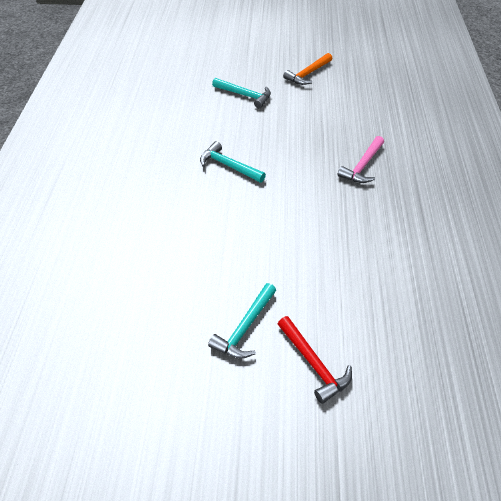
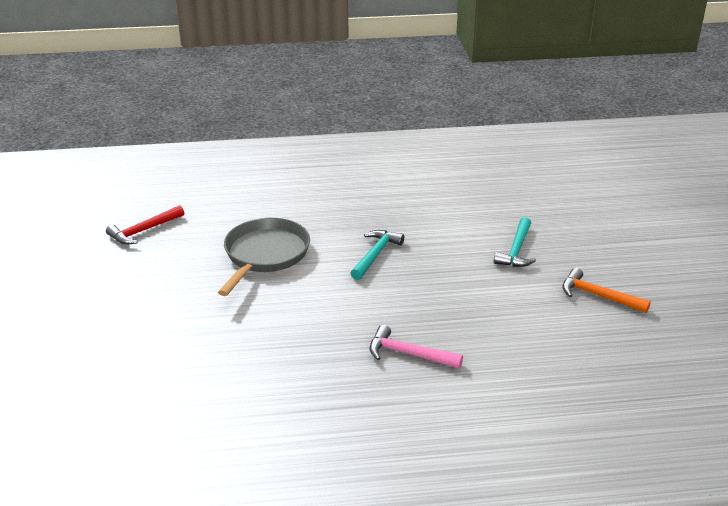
camera: 80 degrees right, 15 degrees down
(207, 236) = (265, 255): none -> grey pan
(245, 328) = (153, 290): turquoise hammer -> none
(313, 363) = (111, 332): red hammer -> red hammer (144, 231)

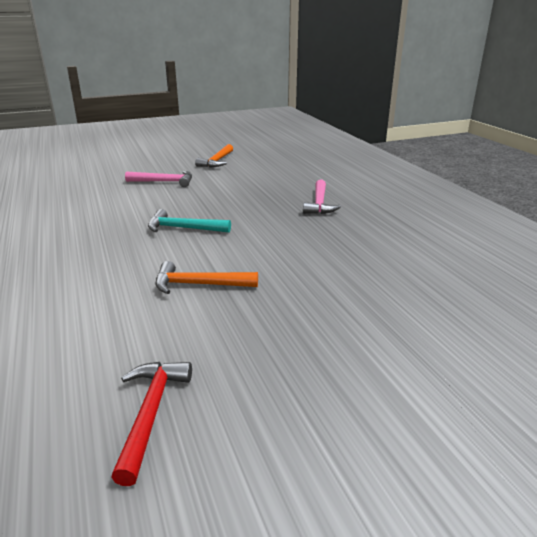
camera: 105 degrees left, 5 degrees down
(144, 231) = (150, 414): red hammer -> red hammer turned 120 degrees counterclockwise
(265, 255) = (199, 285): grey pan -> orange hammer
(516, 250) = (164, 182): turquoise hammer -> pink hammer

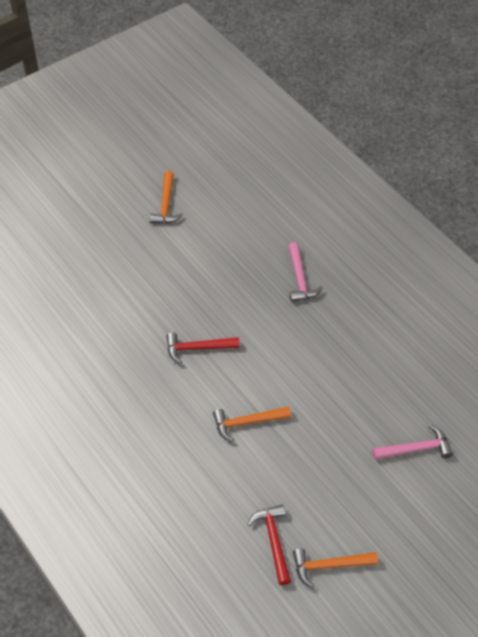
camera: 15 degrees left, 25 degrees up
(164, 182) = (134, 265): pink hammer -> pink hammer (415, 449)
(184, 228) = (198, 348): turquoise hammer -> red hammer
(228, 473) = (329, 566): none -> orange hammer

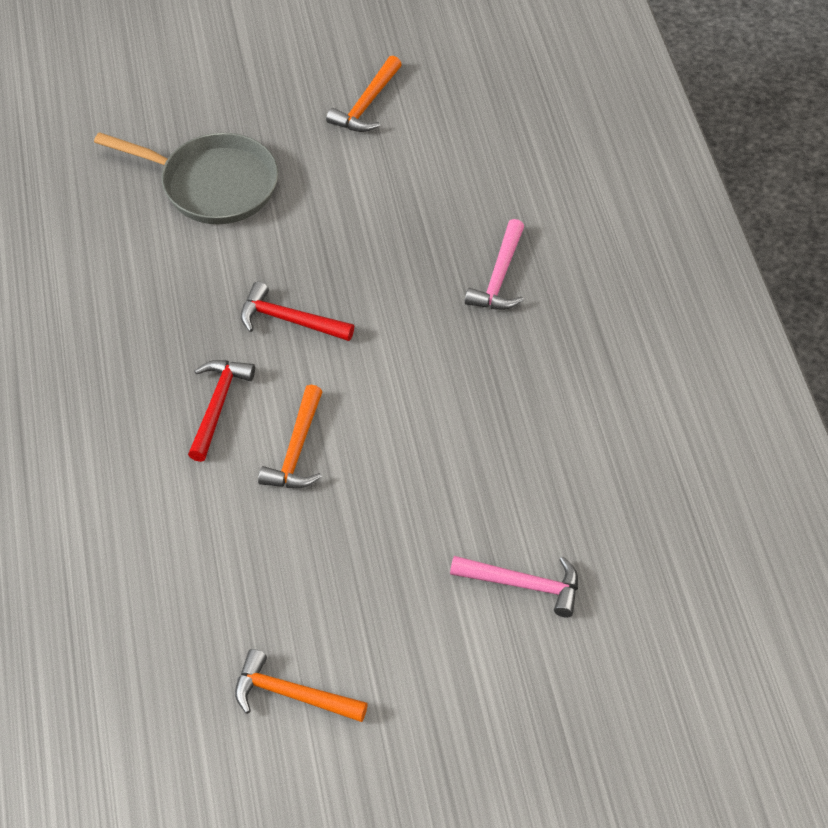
camera: 25 degrees right, 0 degrees up
(104, 284) = (213, 185): none -> grey pan
(247, 423) = (297, 450): orange hammer -> orange hammer turned 90 degrees counterclockwise
(273, 541) = (233, 628): red hammer -> red hammer (217, 406)

